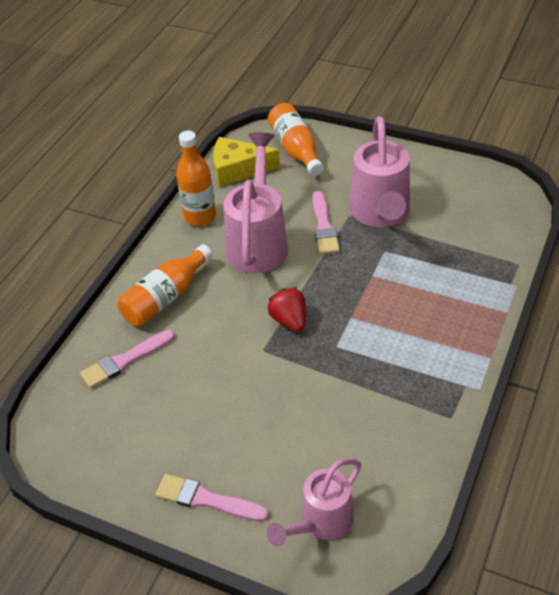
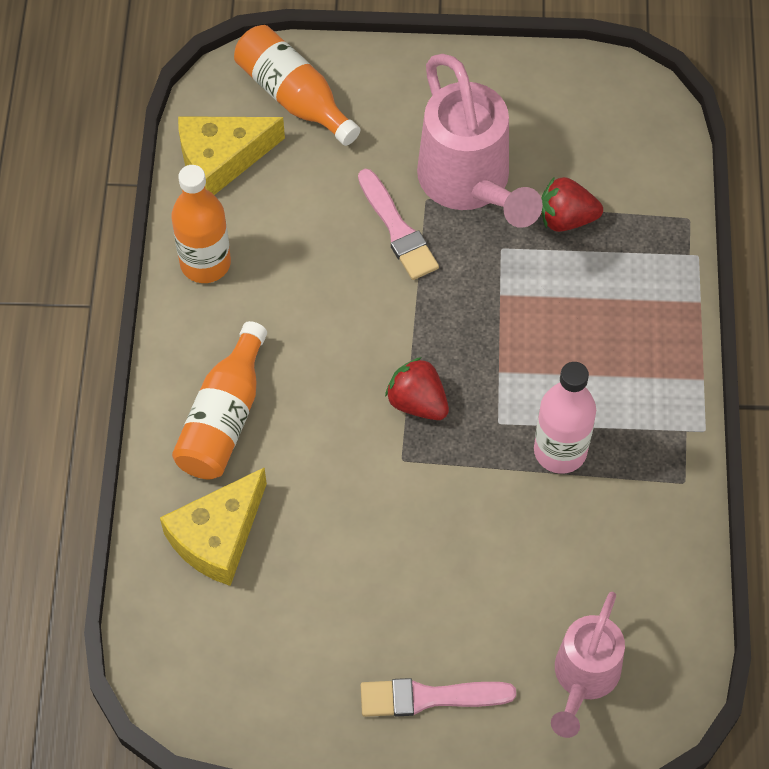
camera: 25 degrees left, 15 degrees up
(125, 361) = (218, 536): pink brush -> yellow cheese
(258, 242) = (314, 284): pink watering can -> none
(370, 374) = (560, 451): none -> pink bottle
(434, 245) = (566, 219): none -> red strawberry

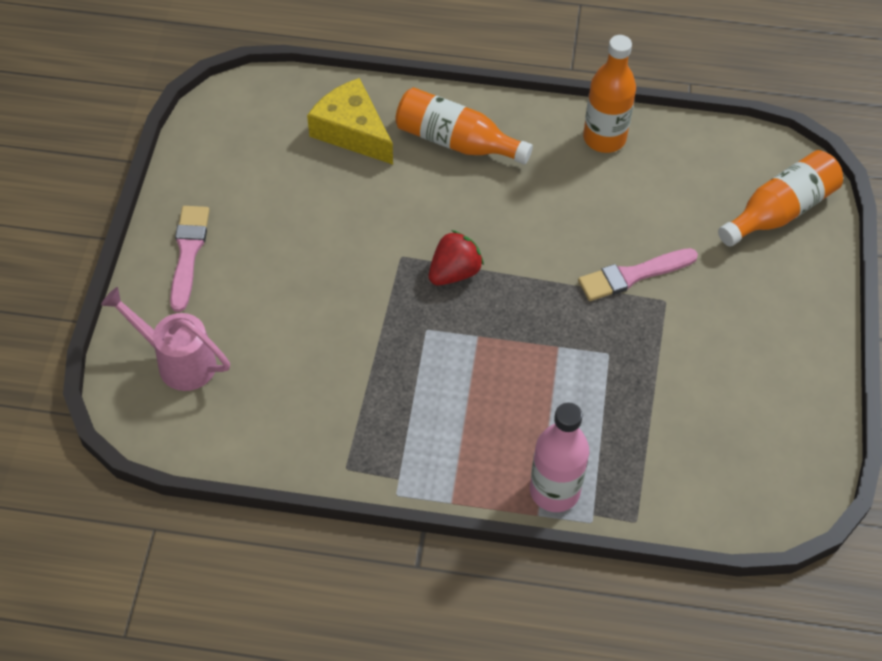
camera: 95 degrees right, 5 degrees down
(221, 159) = (711, 155): yellow cheese -> none
(470, 184) = (681, 337): pink watering can -> none
(560, 451) = (392, 373): pink bottle -> pink bottle (554, 491)
(566, 219) = (639, 411): red strawberry -> none

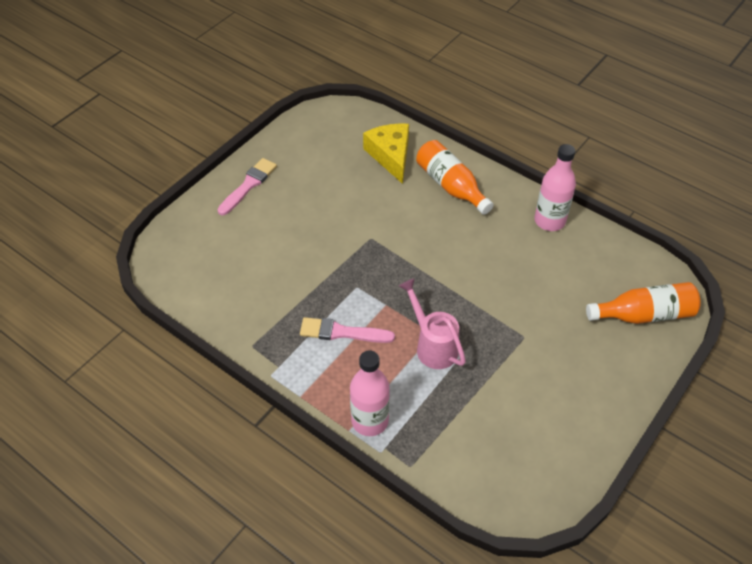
camera: 30 degrees right, 5 degrees down
(178, 361) = (200, 242): pink watering can -> pink watering can (433, 345)
(454, 272) = (397, 261): red strawberry -> none
(604, 138) = (549, 221): orange bottle -> pink bottle
(632, 275) = (512, 311): pink brush -> pink brush (342, 332)

